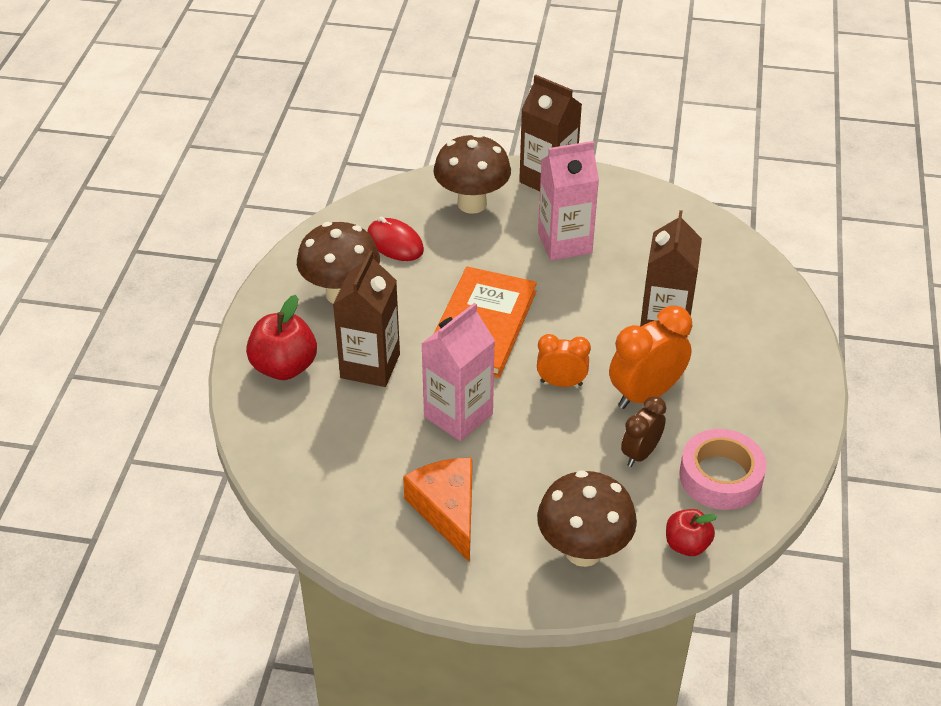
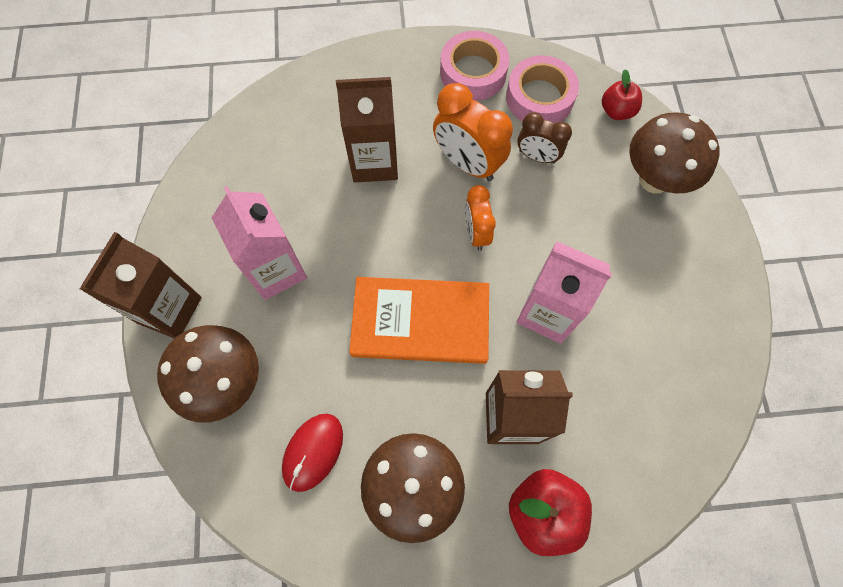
camera: 105 degrees left, 25 degrees up
(447, 511) = (659, 292): orange cheese -> none
(767, 426) = (473, 72): none -> pink tape

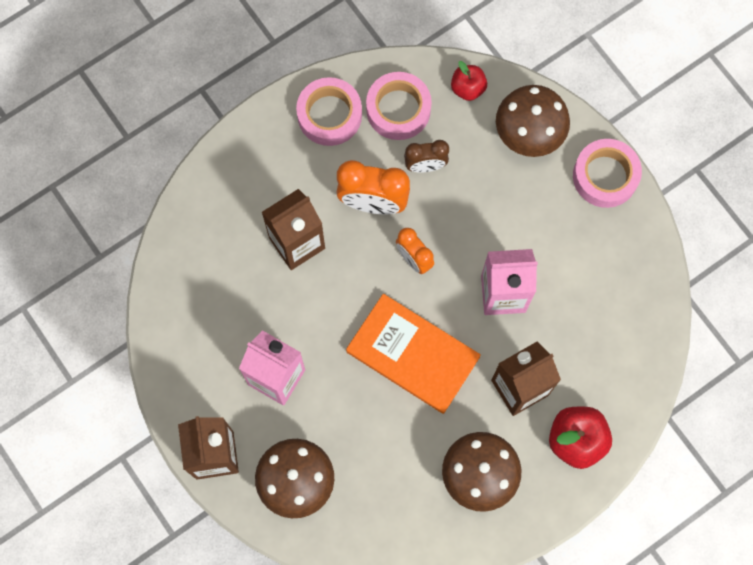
camera: 30 degrees left, 5 degrees up
(313, 452) = (393, 493): red mouse -> none
(420, 321) = (413, 354): orange book -> orange book turned 60 degrees clockwise
(716, 255) = (605, 176): none -> pink tape

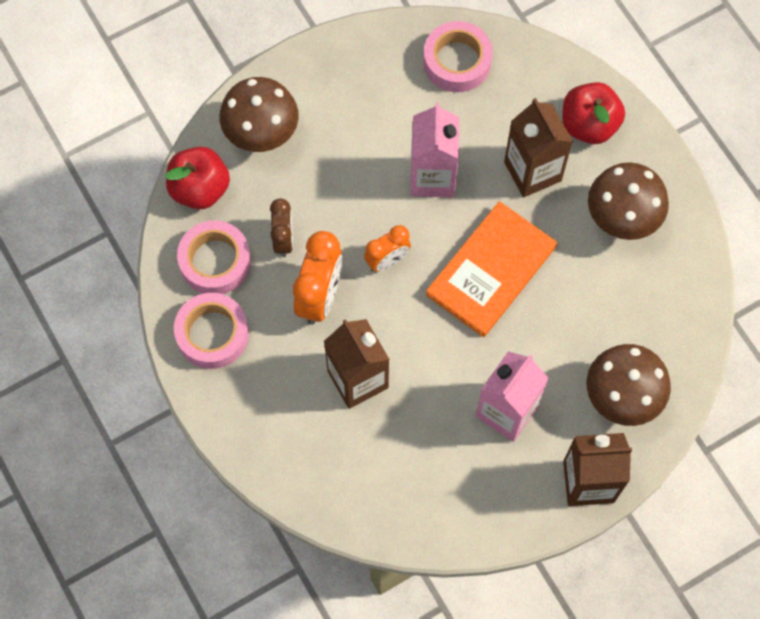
camera: 85 degrees left, 5 degrees down
(468, 88) = (200, 189): red apple -> red apple, size x1.60
(605, 176) = (315, 67): pink tape -> pink tape (457, 61)

